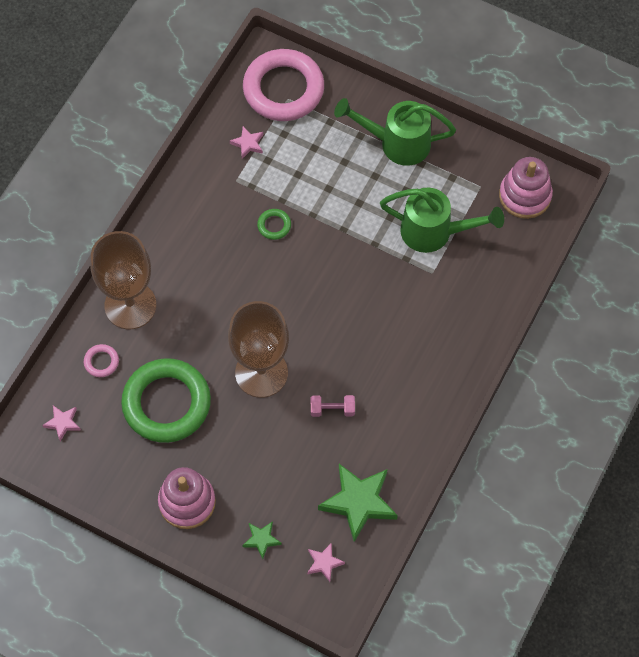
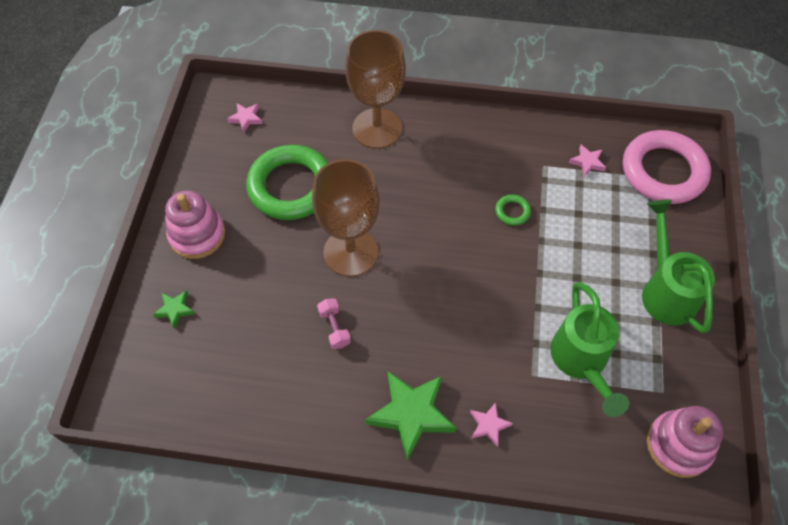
camera: 70 degrees right, 5 degrees down
(101, 362) = (314, 126): pink ring -> none
(324, 563) = (163, 375): pink star -> pink star (489, 425)
(358, 502) = (239, 387): green star -> green star (411, 414)

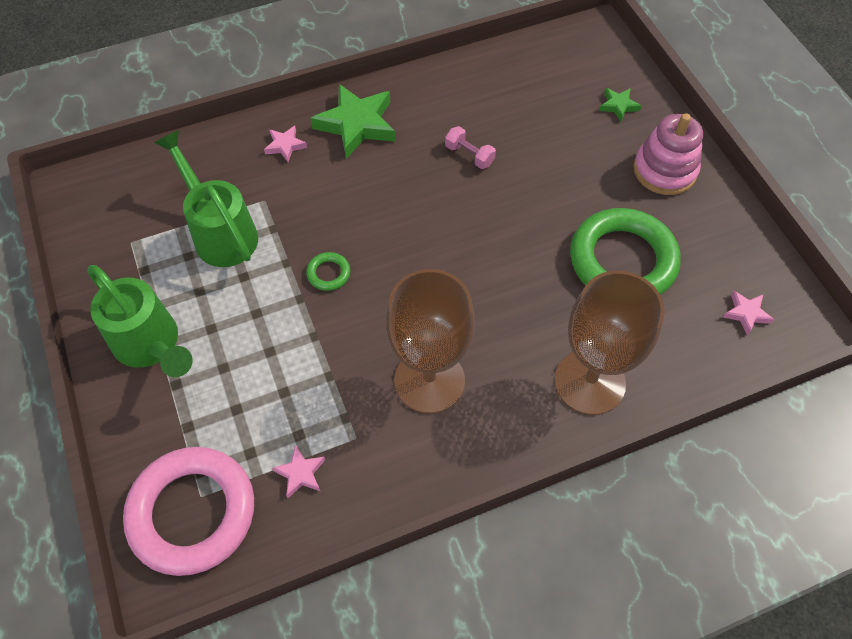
camera: 150 degrees right, 0 degrees up
(351, 252) = (506, 225): brown goblet -> brown goblet (429, 380)
(512, 211) = (363, 354): green ring -> green ring (328, 273)
(678, 445) = (105, 204): pink stacking toy -> none

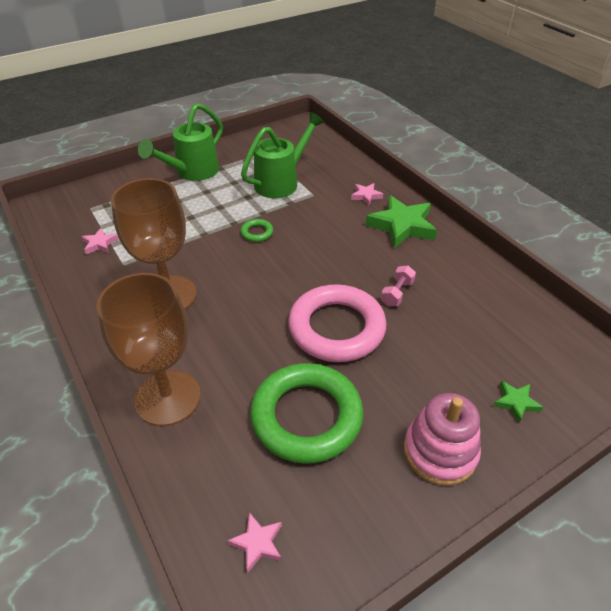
camera: 80 degrees right, 15 degrees down
(192, 513) = (79, 207): pink ring -> pink ring (336, 328)

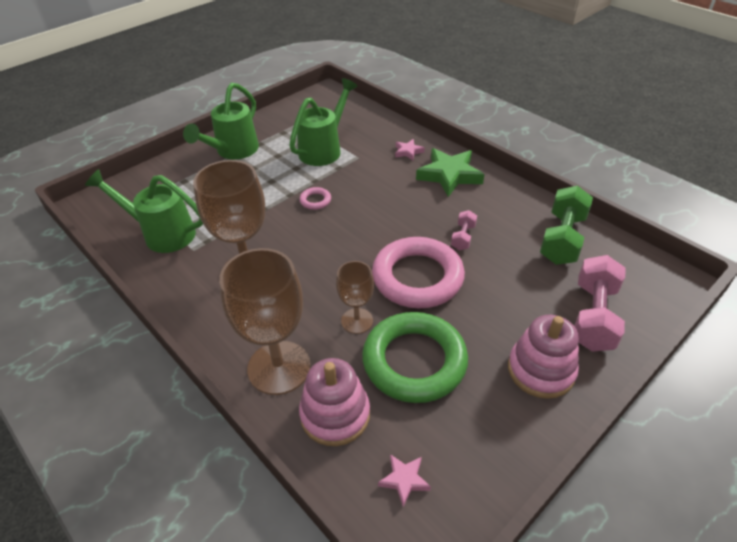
camera: 10 degrees left, 0 degrees up
(100, 244) = (162, 234): pink star -> green watering can
(208, 458) = (335, 414): none -> pink stacking toy
(257, 232) = (315, 200): green ring -> pink ring
(260, 363) = (357, 321): none -> brown goblet
(504, 312) = (562, 239): none -> green dumbbell
(515, 402) = (593, 316): green star -> pink dumbbell

